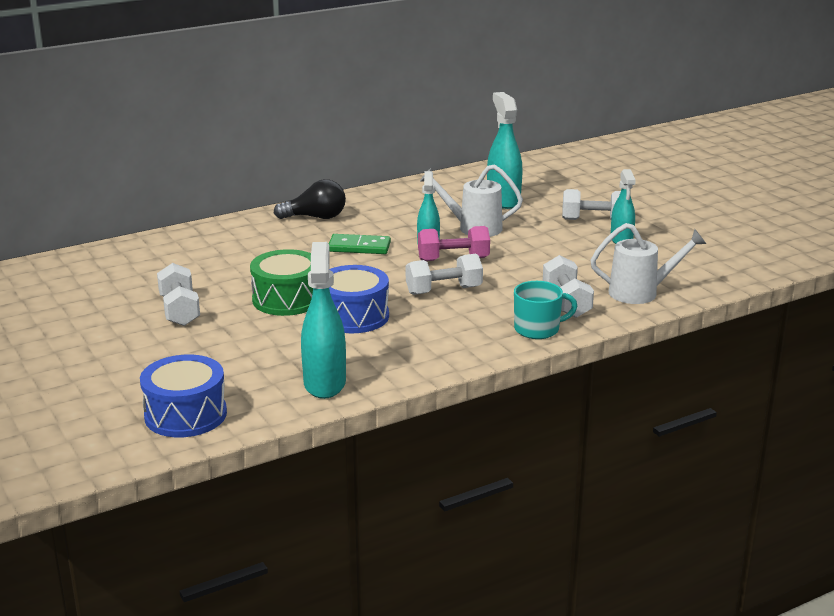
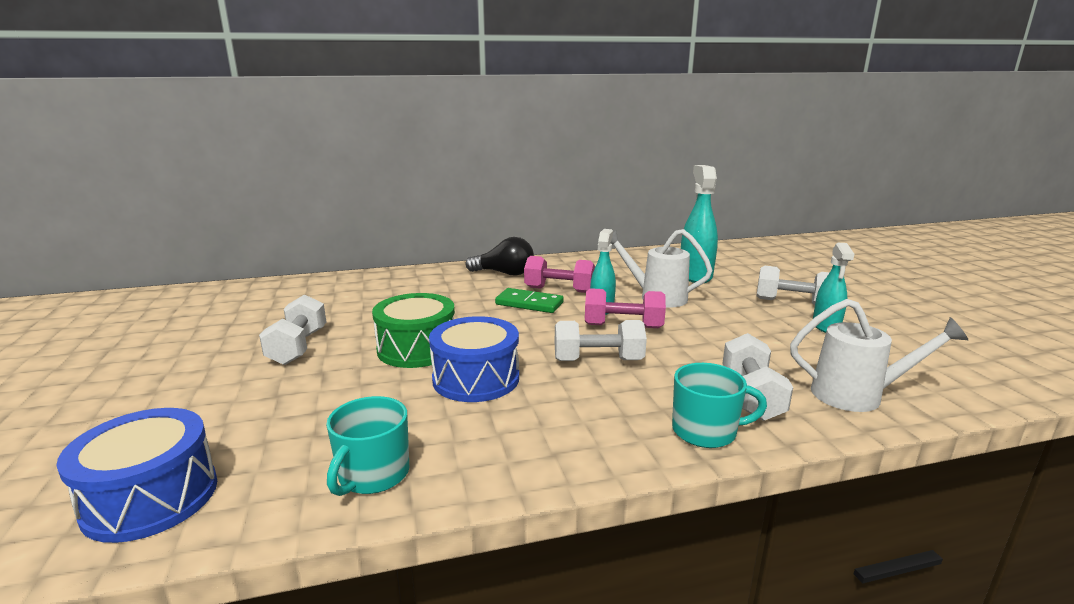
camera: 15 degrees right, 5 degrees down
(324, 383) = (373, 474): turquoise spray bottle -> turquoise mug
(380, 230) = (559, 290): none -> pink dumbbell

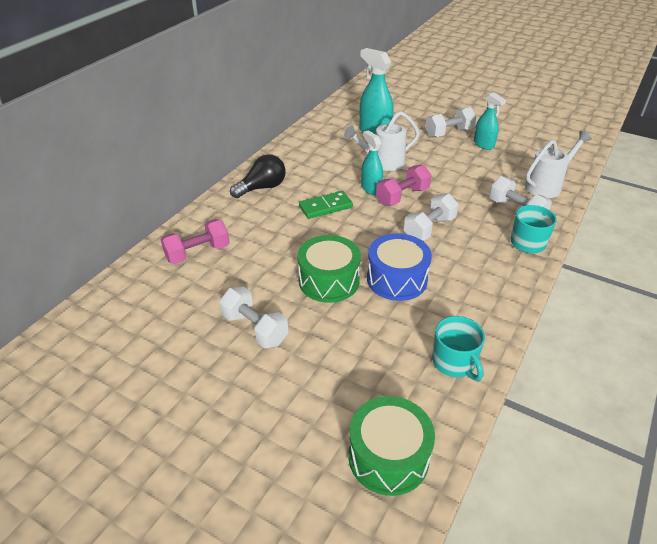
camera: 45 degrees left, 20 degrees up
(151, 498) = (388, 457): blue drum -> green drum
(559, 290) = (322, 185): pink dumbbell -> pink dumbbell (197, 253)

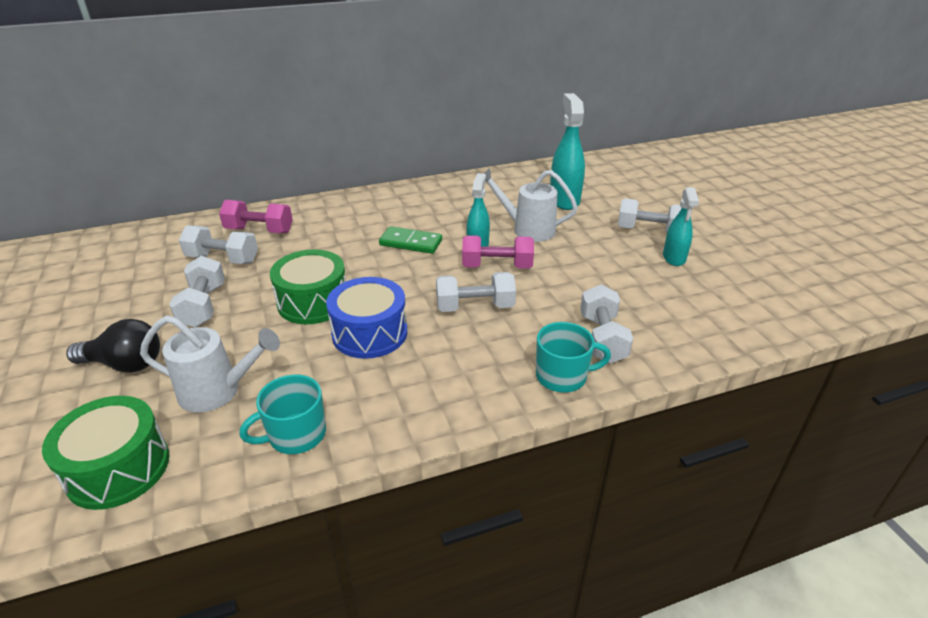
camera: 40 degrees right, 5 degrees down
(207, 289) = (223, 259): none -> white dumbbell
(262, 188) = (385, 205): black light bulb -> black light bulb (125, 364)
(454, 362) = (296, 435): turquoise mug -> turquoise mug turned 45 degrees clockwise
(547, 186) = (688, 333): white watering can -> white watering can (218, 391)

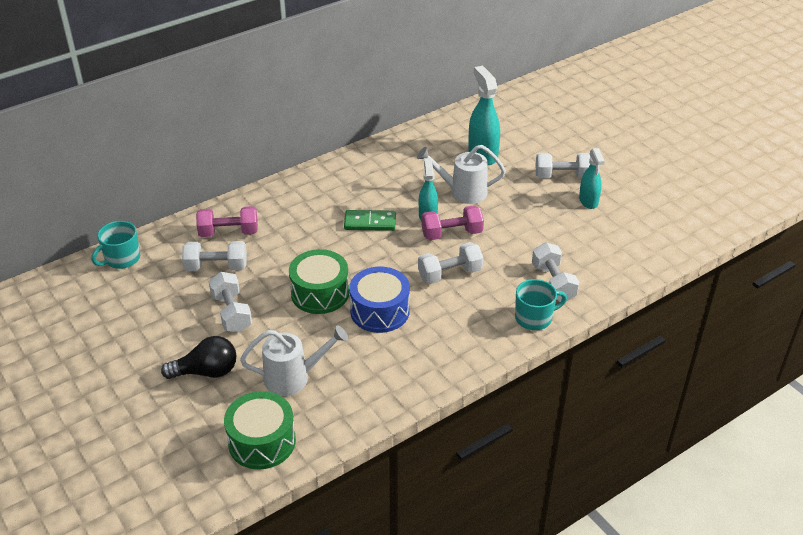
camera: 15 degrees left, 5 degrees up
(296, 435) = (369, 395): turquoise mug -> turquoise mug (122, 259)

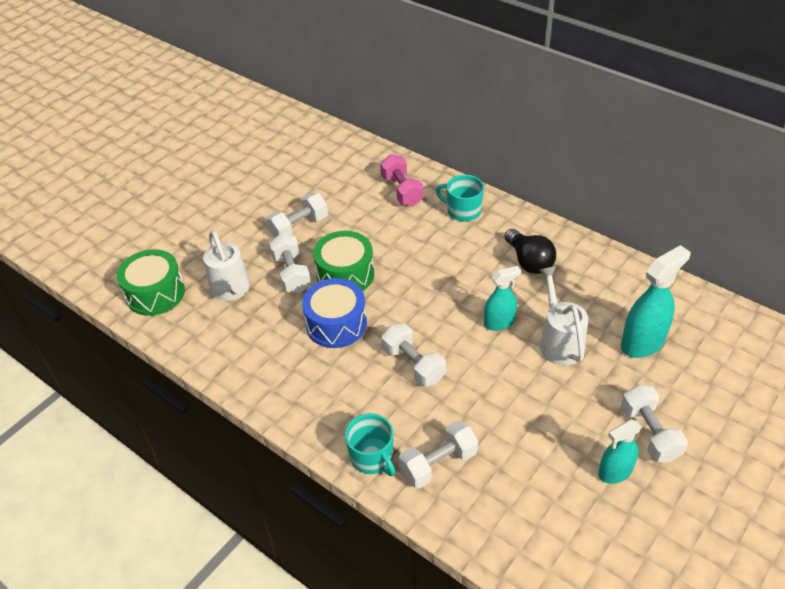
camera: 75 degrees right, 5 degrees up
(122, 259) = (340, 144): turquoise mug -> turquoise mug (463, 211)
(206, 372) = (225, 235): black light bulb -> black light bulb (529, 261)
(216, 267) = (353, 198): white dumbbell -> white dumbbell (291, 274)
(370, 222) = (465, 280): green domino -> none
(451, 234) = (480, 350): pink dumbbell -> none

